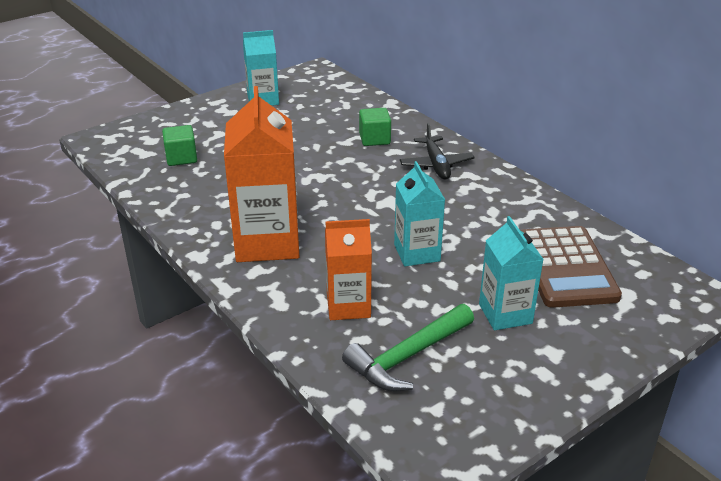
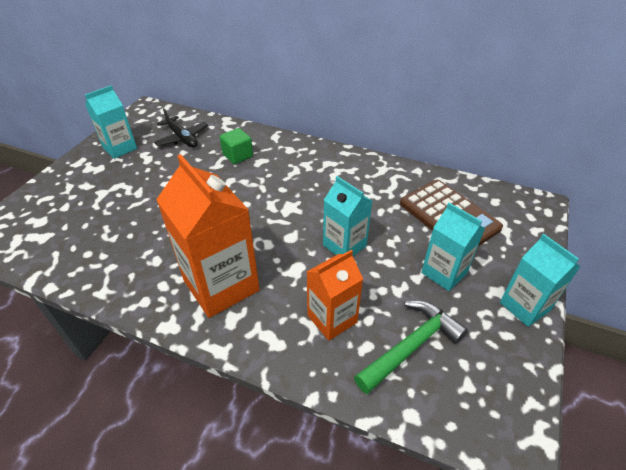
camera: 30 degrees left, 10 degrees up
(181, 158) = (83, 229): green cube -> none
(407, 356) = (411, 346): green hammer -> green hammer turned 150 degrees counterclockwise
(436, 165) = (299, 163): black plane -> black plane (182, 138)
(571, 376) = (524, 306): none -> turquoise carton

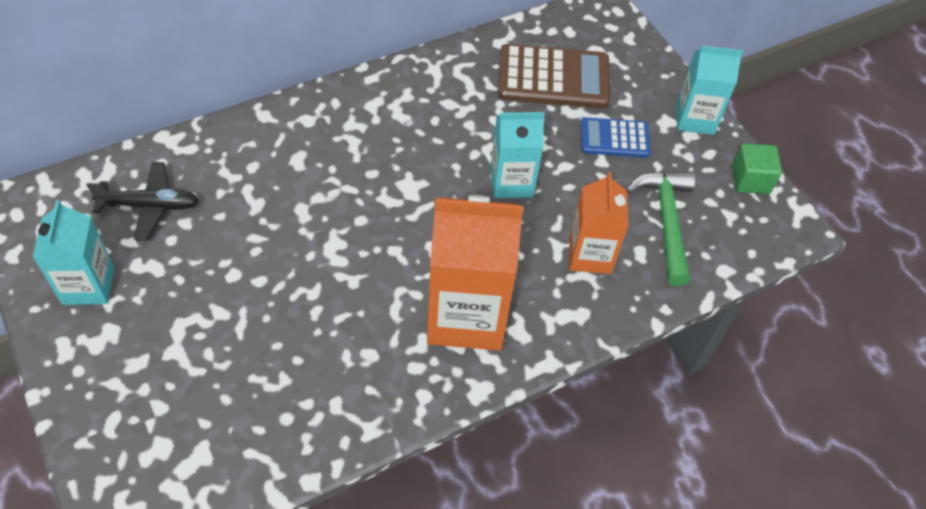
camera: 55 degrees left, 10 degrees up
(238, 155) = (260, 173): green cube -> green cube (750, 180)
(444, 273) = (614, 138): turquoise carton -> blue calculator

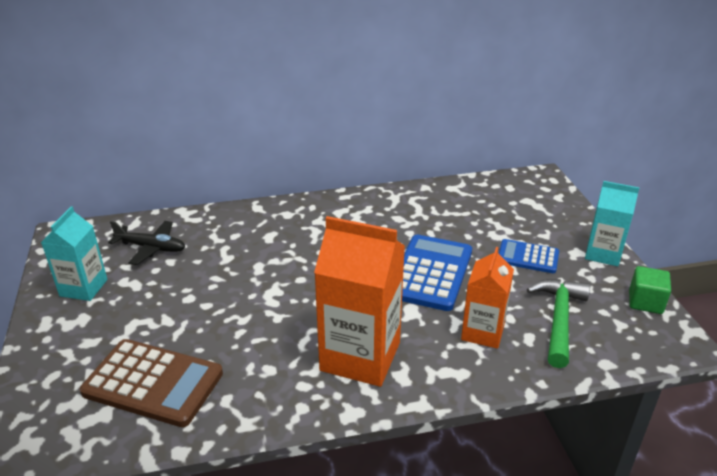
camera: 20 degrees right, 20 degrees down
(511, 182) = (431, 273): turquoise carton -> blue calculator
(553, 78) = (487, 213): brown calculator -> brown calculator (153, 383)

